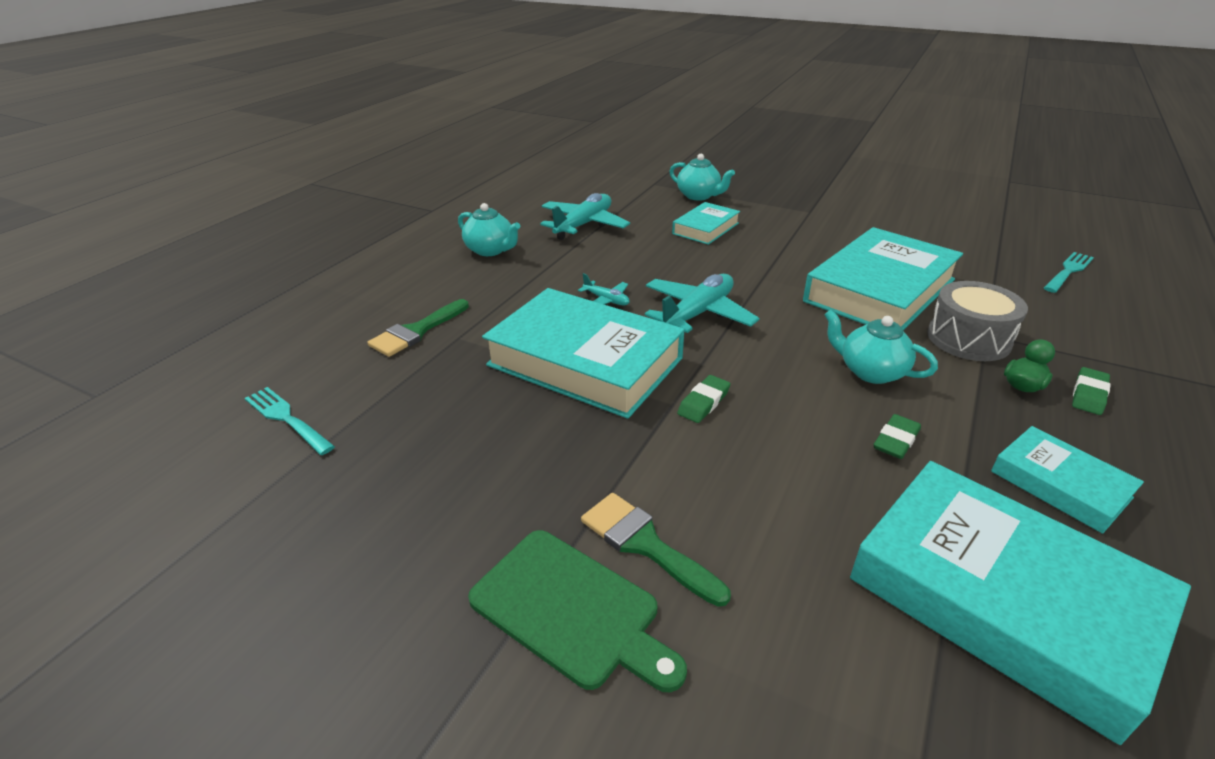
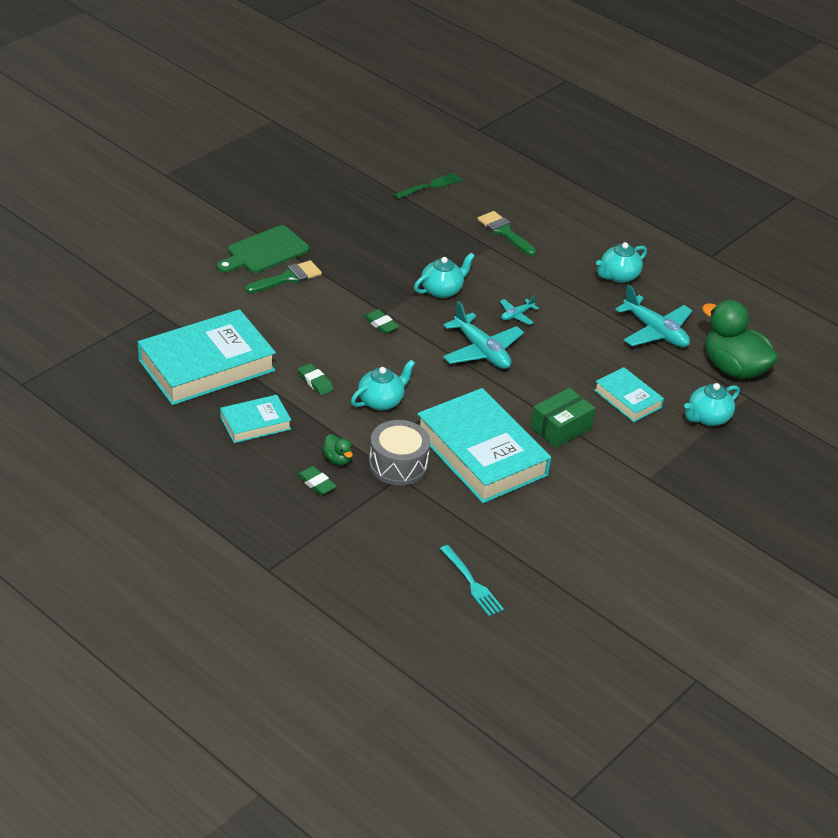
camera: 100 degrees right, 5 degrees up
(287, 419) = (430, 186): turquoise fork -> green fork
(585, 362) = (442, 290): turquoise book -> turquoise teapot
(617, 191) = (733, 368): none -> green duck
(786, 254) = (561, 428): none -> green box

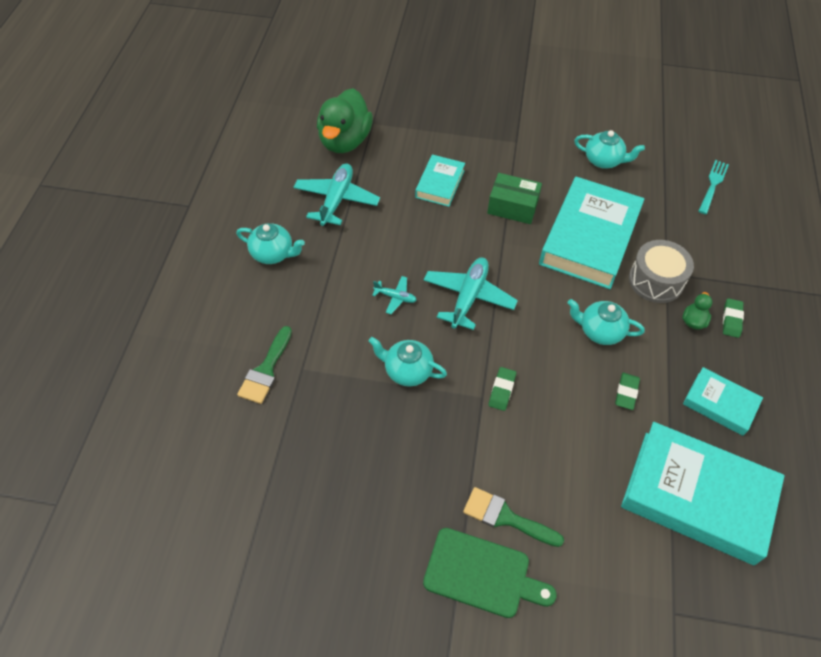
camera: 120 degrees left, 15 degrees up
(430, 186) = (223, 484): green fork -> none
(707, 418) = (419, 135): turquoise teapot -> turquoise teapot (603, 161)

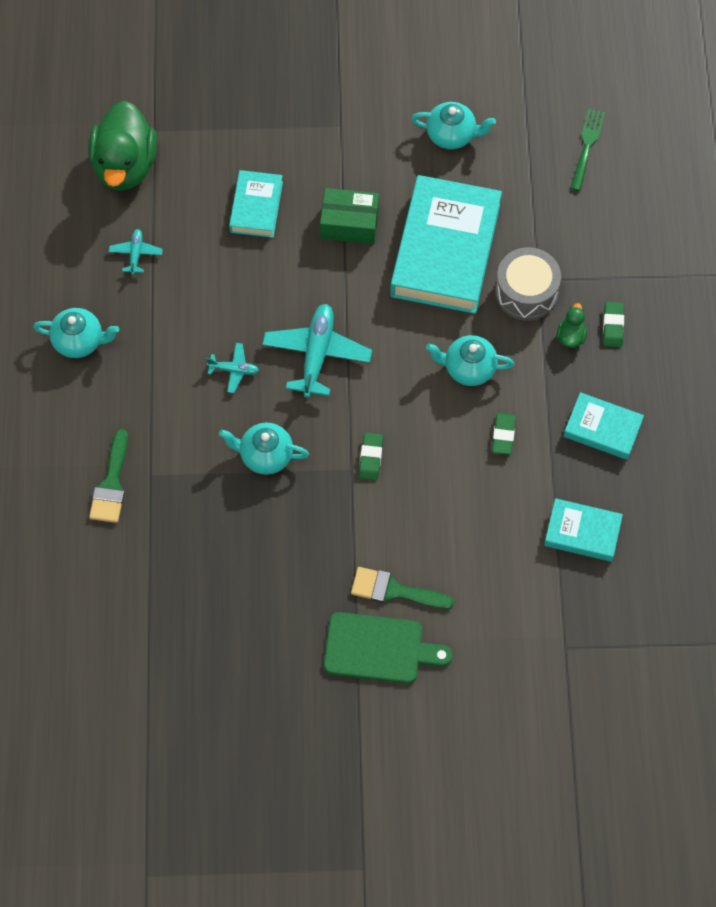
camera: 10 degrees left, 10 degrees up
(336, 200) = (136, 254): turquoise plane -> turquoise plane, size x0.50
(697, 496) = (582, 532): turquoise book -> turquoise book, size x0.51
(713, 185) = (587, 146): turquoise fork -> green fork

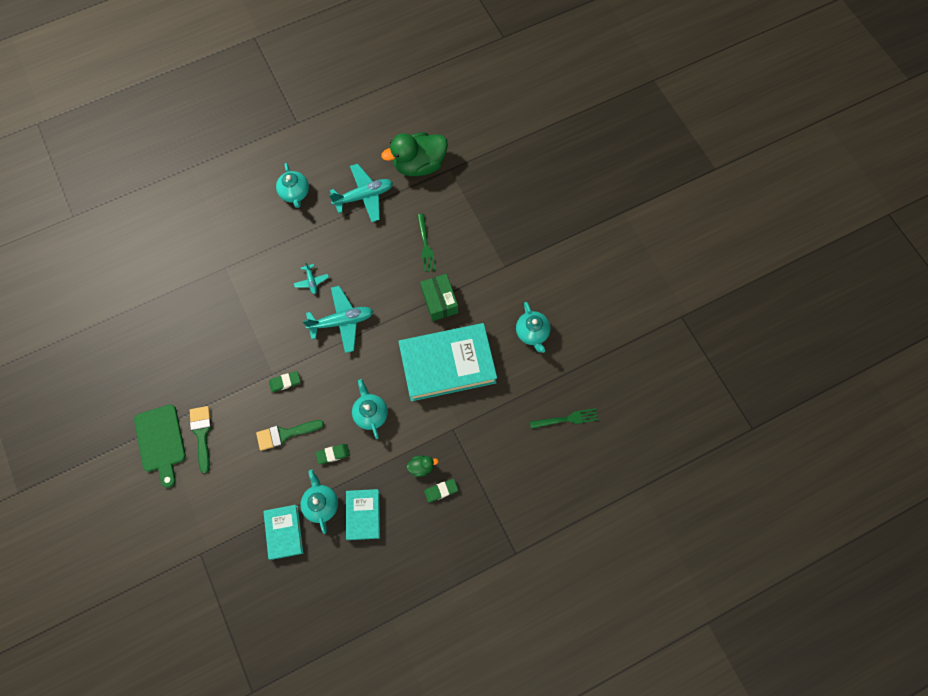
camera: 65 degrees right, 5 degrees up
(111, 484) = (212, 250): green brush -> green brush (285, 434)
(136, 254) = (364, 196): turquoise plane -> turquoise plane, size x1.99
(256, 207) = (425, 245): turquoise book -> green fork
(265, 455) = (263, 322): turquoise teapot -> turquoise teapot (321, 504)
(526, 292) = (440, 426): grey drum -> none

